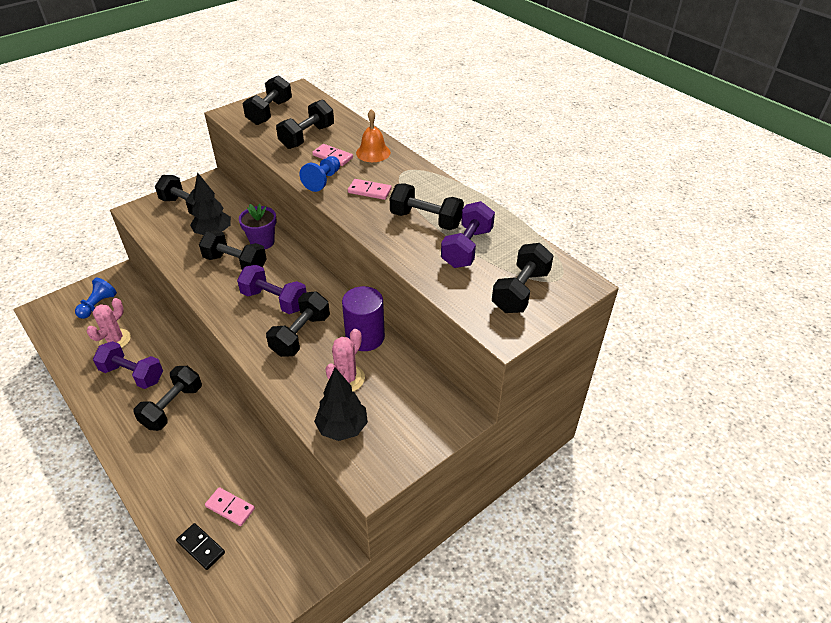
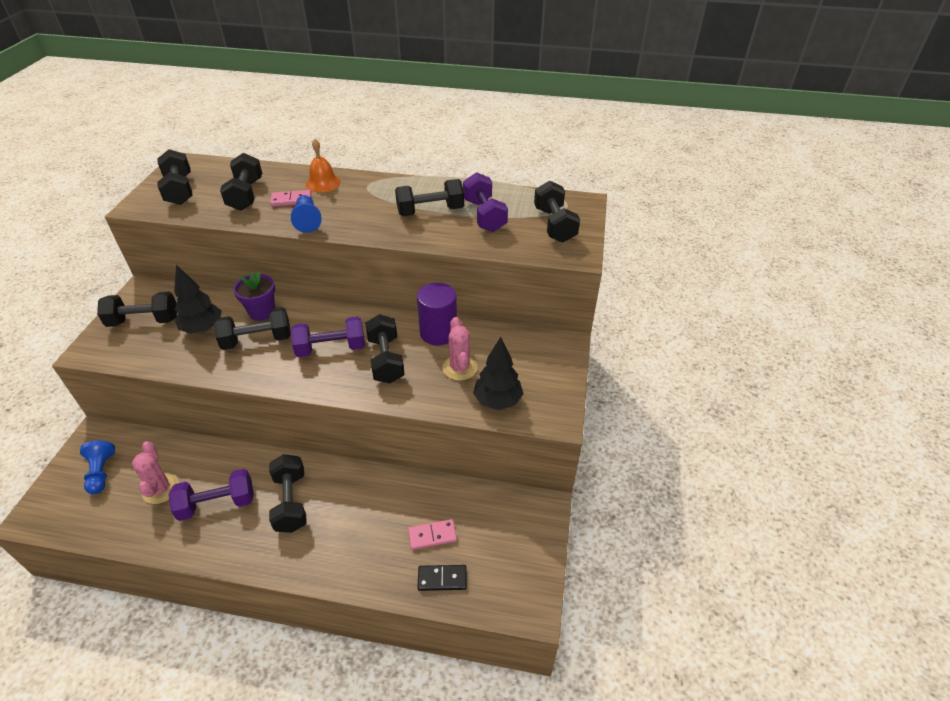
camera: 40 degrees left, 0 degrees up
(369, 191) = (358, 211): pink domino -> none

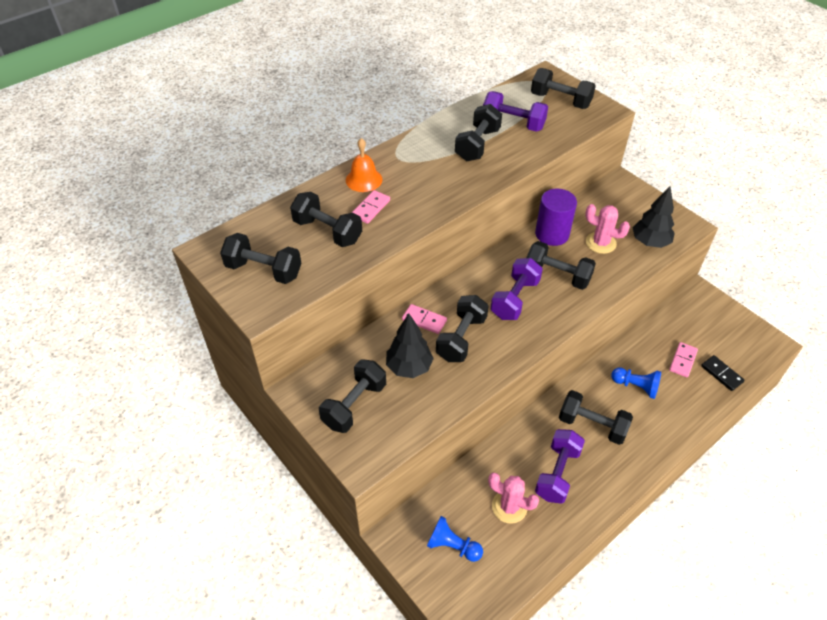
camera: 50 degrees left, 5 degrees up
(262, 312) = (424, 320): purple flower pot -> pink domino
(307, 221) = (417, 213): blue pawn -> blue pawn (636, 386)
(442, 578) = (721, 374): black domino -> black domino turned 75 degrees counterclockwise

